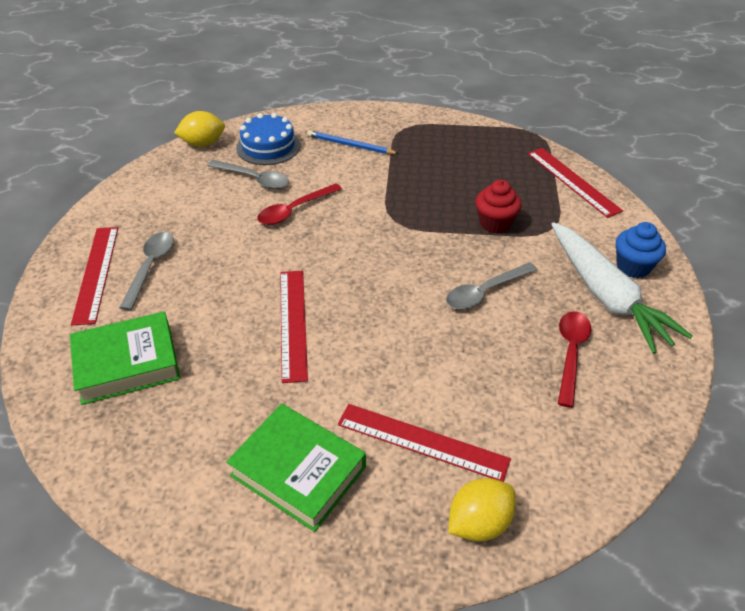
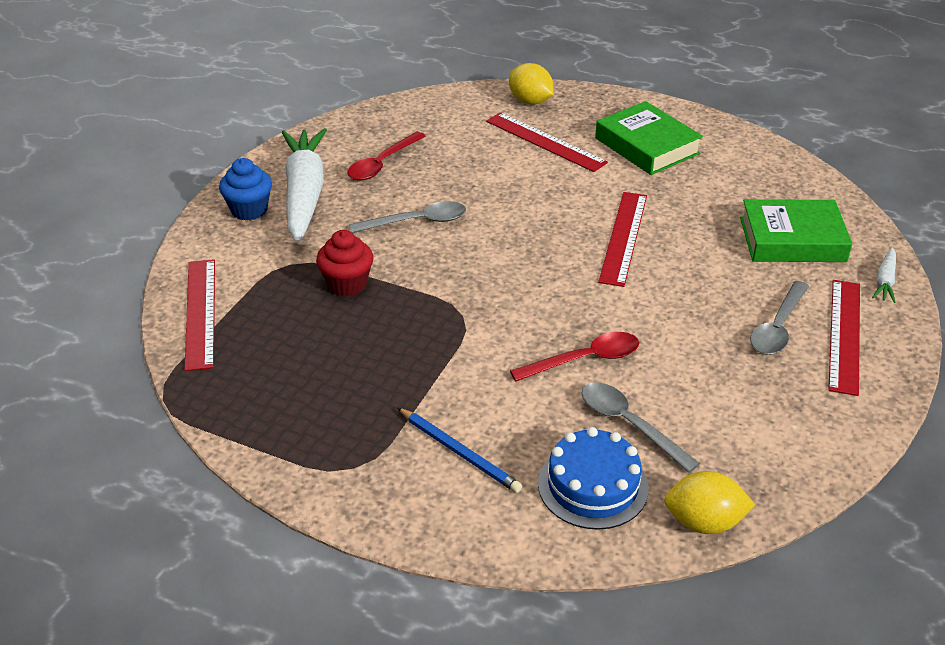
camera: 160 degrees left, 5 degrees down
(45, 336) = (885, 281): none -> white carrot
(479, 523) = (530, 101): yellow lemon -> yellow lemon turned 60 degrees clockwise

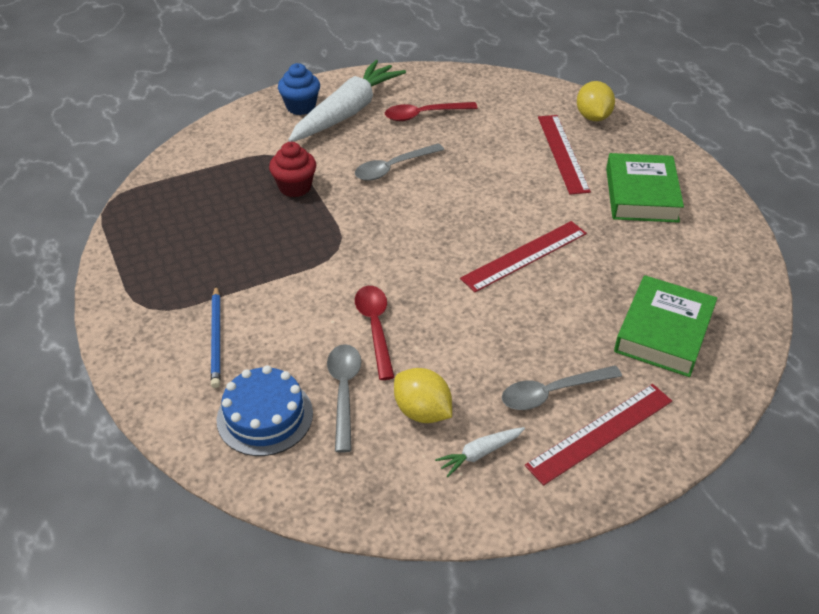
camera: 40 degrees right, 5 degrees up
(200, 313) = (191, 159): red ruler -> none
(417, 222) = (393, 167): grey spoon -> grey spoon turned 120 degrees clockwise
(584, 360) = (375, 328): red spoon -> red spoon turned 120 degrees counterclockwise
(704, 522) = (301, 493): yellow lemon -> yellow lemon (422, 411)
(792, 239) = (663, 332): green book -> green book turned 75 degrees clockwise
(885, 281) = (701, 412): white carrot -> white carrot (480, 453)

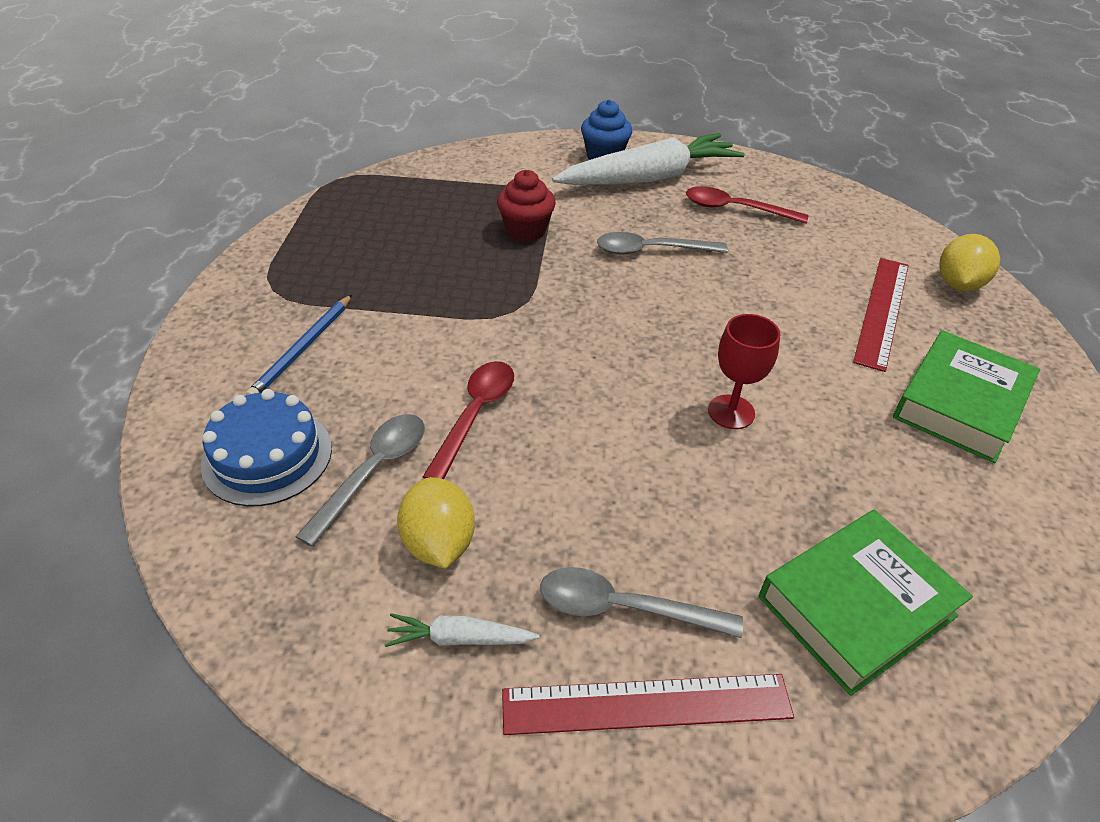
camera: 30 degrees right, 0 degrees up
(524, 255) = (731, 412): red ruler -> red goblet

